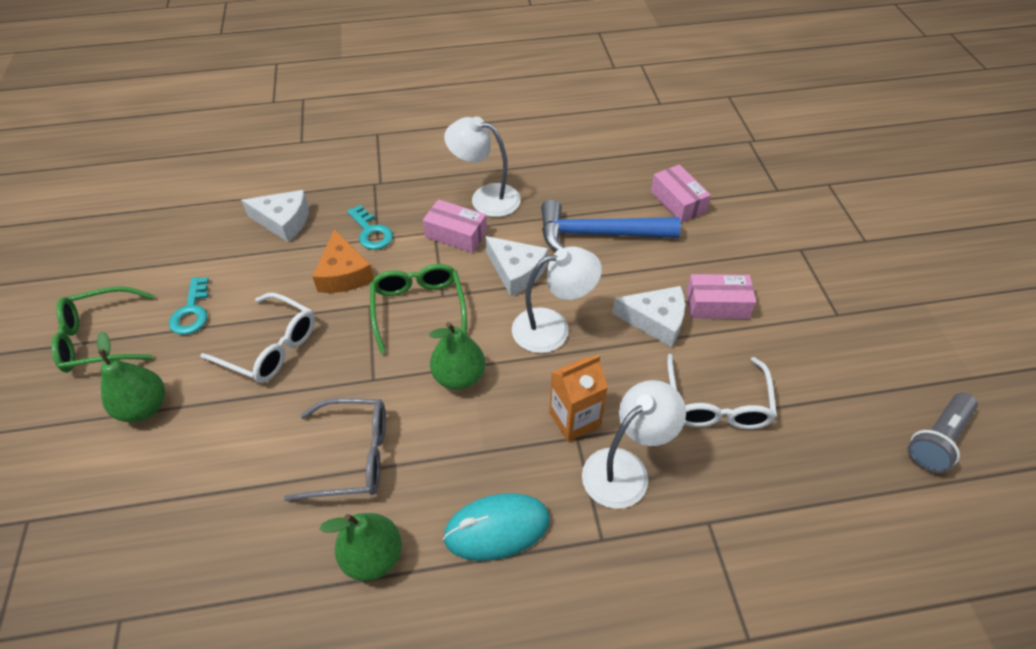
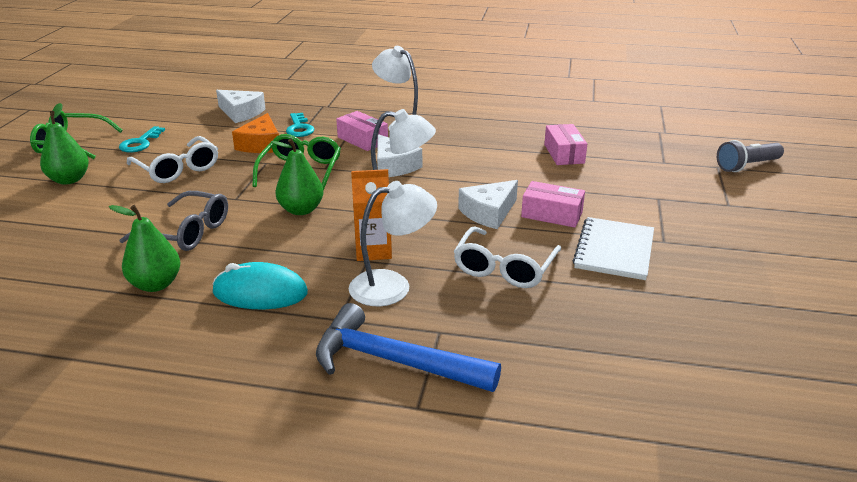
camera: 20 degrees right, 20 degrees down
(597, 234) = (478, 159): blue hammer -> blue hammer (393, 361)
(655, 321) = (489, 213): white cheese -> white cheese turned 105 degrees clockwise
(801, 343) = (614, 250): none -> white notebook
(937, 440) = (705, 335): grey flashlight -> grey flashlight (747, 166)

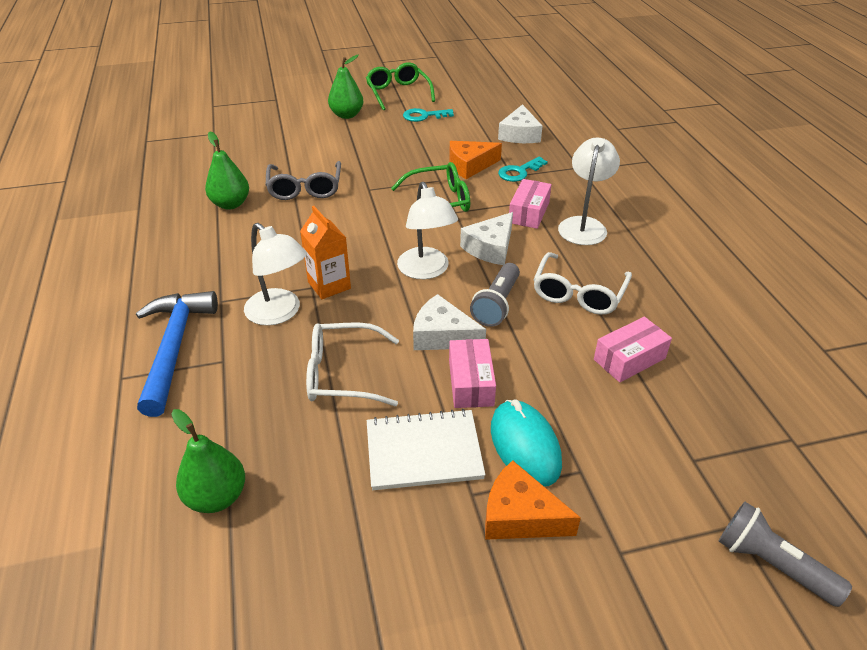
camera: 65 degrees right, 10 degrees up
(178, 169) = (395, 147): white glasses -> white glasses (578, 293)
(260, 293) = (240, 251): turquoise mouse -> turquoise mouse (525, 445)
(301, 210) = (372, 226): green pear -> green pear (217, 497)
(469, 182) = (497, 304): none -> grey flashlight
(689, 228) = (520, 515): none -> orange cheese

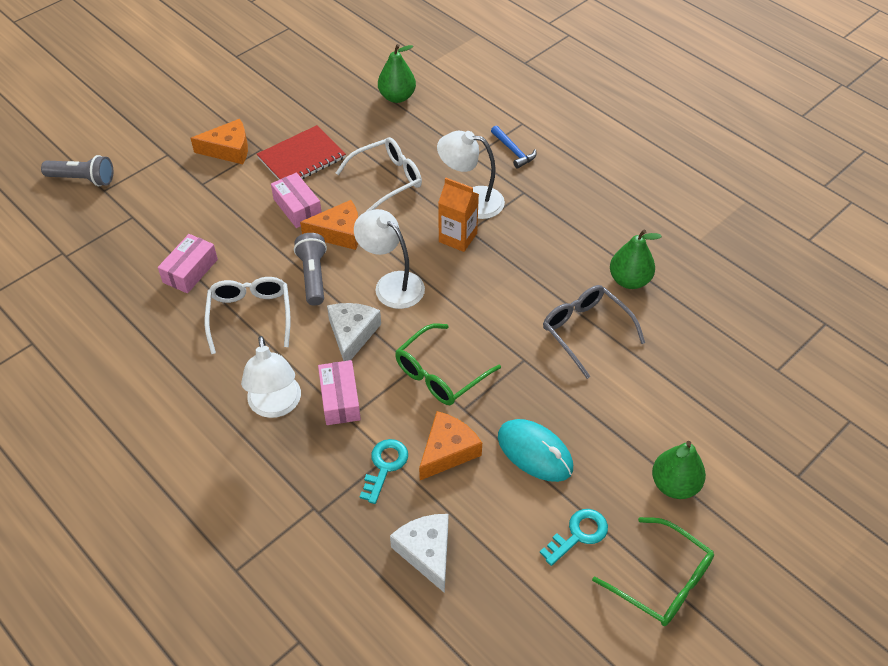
camera: 150 degrees right, 10 degrees up
(174, 347) = (513, 151): blue hammer -> blue hammer, size x0.50
(423, 451) = (302, 158): white notebook -> red notebook
(442, 335) = (339, 233): white cheese -> orange cheese
(525, 445) = (242, 184): turquoise mouse -> turquoise mouse (535, 452)

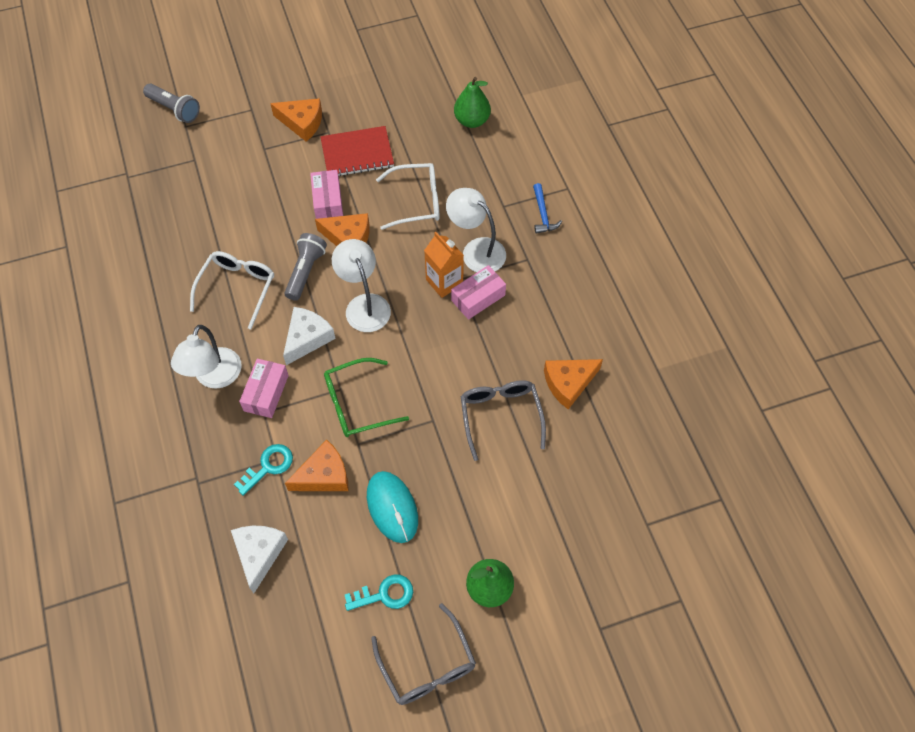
camera: 25 degrees right, 10 degrees up
(190, 271) = (213, 228): pink box -> pink box (478, 298)
(629, 280) = (568, 383): green pear -> orange cheese
(662, 581) = (427, 665): green glasses -> grey glasses

